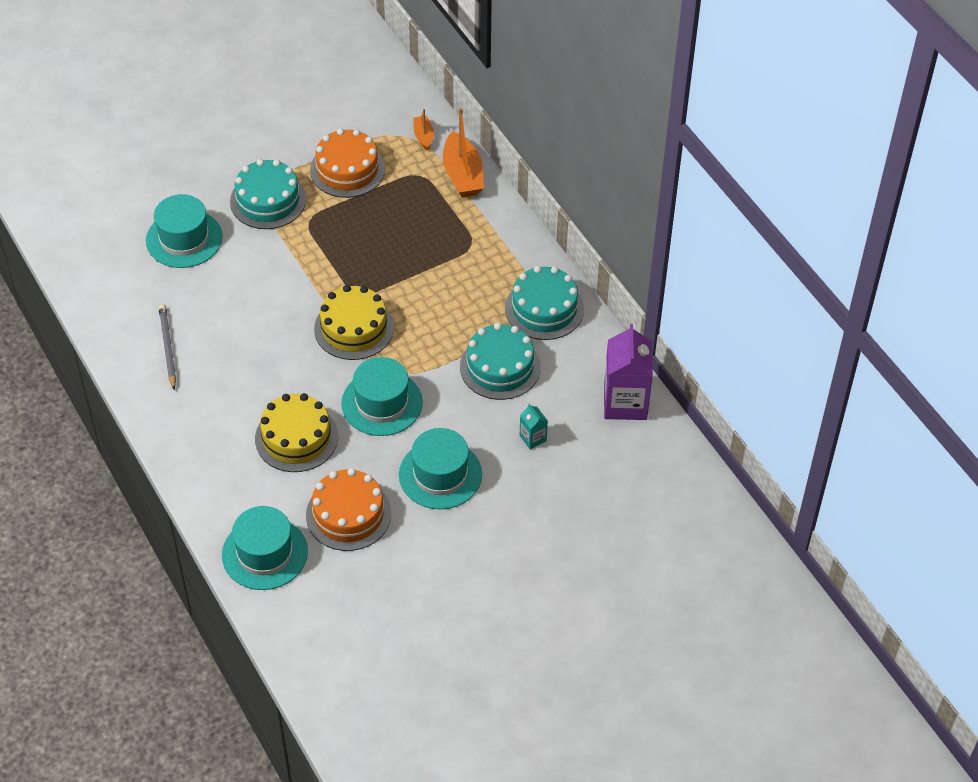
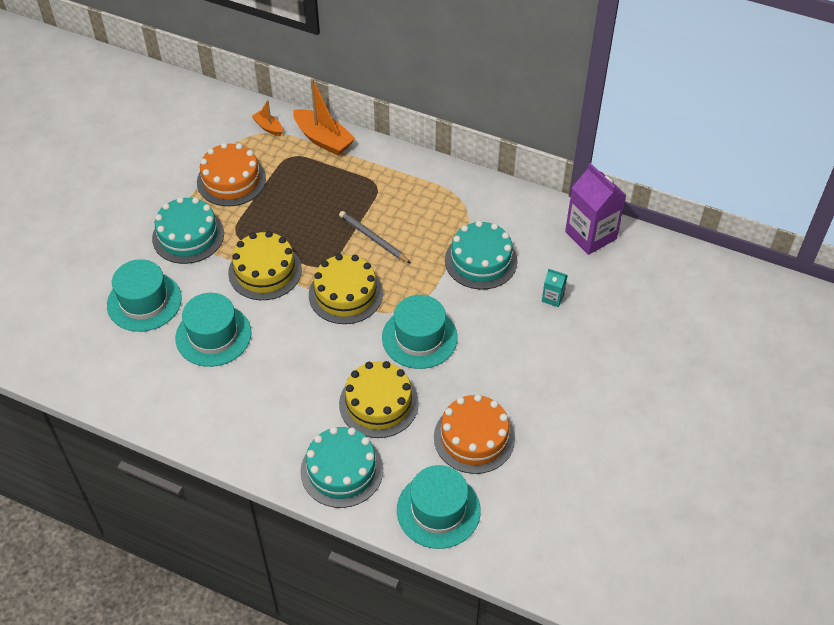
camera: 35 degrees left, 0 degrees up
(168, 347) = (208, 395): grey pencil -> grey pencil (373, 239)
(304, 268) = (265, 271): none -> yellow cake
(440, 474) = (513, 365): turquoise hat -> turquoise hat (213, 335)
(544, 308) = (472, 202): turquoise cake -> turquoise cake (342, 470)

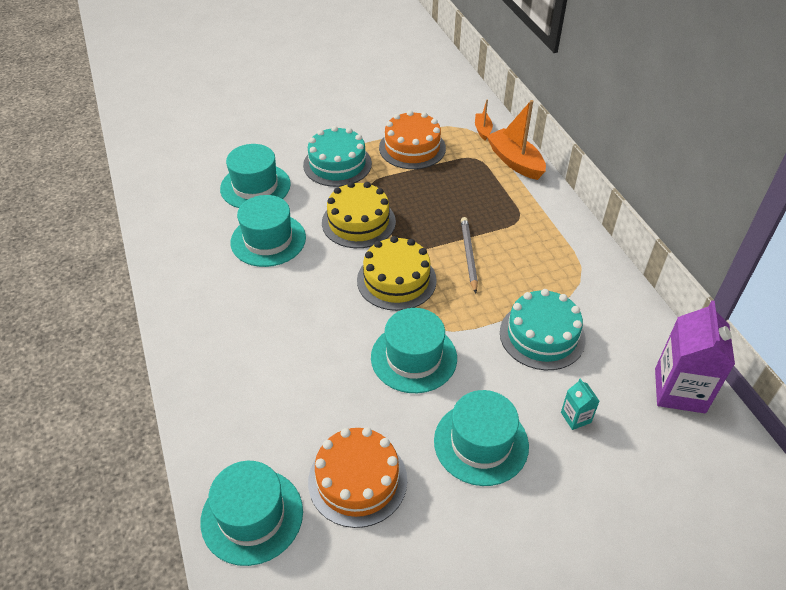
camera: 45 degrees right, 5 degrees down
(323, 139) = (515, 161): orange boat -> orange boat turned 150 degrees clockwise
(342, 470) = (225, 411): turquoise cake -> none
(378, 403) = (317, 383): yellow cake -> none
(518, 357) = (481, 443): none -> turquoise hat

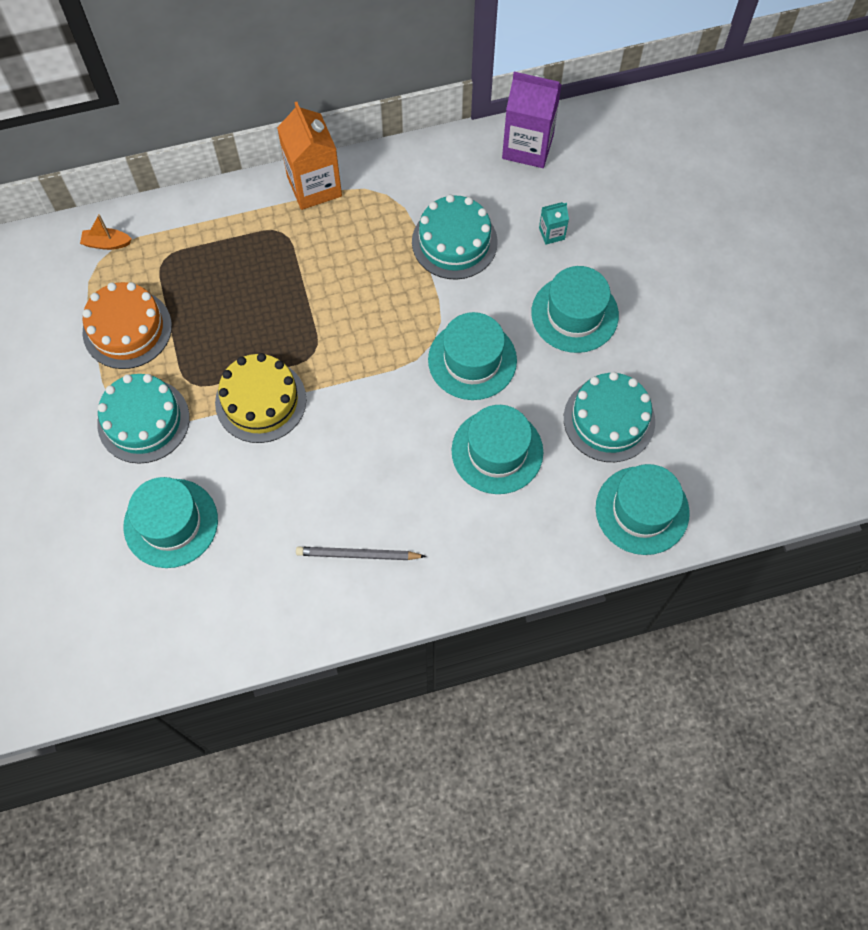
camera: 85 degrees left, 20 degrees up
(268, 240) = (277, 504): turquoise hat -> turquoise hat (497, 451)
(357, 480) = (609, 420): orange cake -> turquoise cake
(396, 280) = (362, 367): yellow cake -> none
(469, 255) = (333, 291): grey pencil -> grey pencil (358, 554)
(515, 161) = (178, 218): orange boat -> none
(571, 234) = (314, 186): none -> orange carton

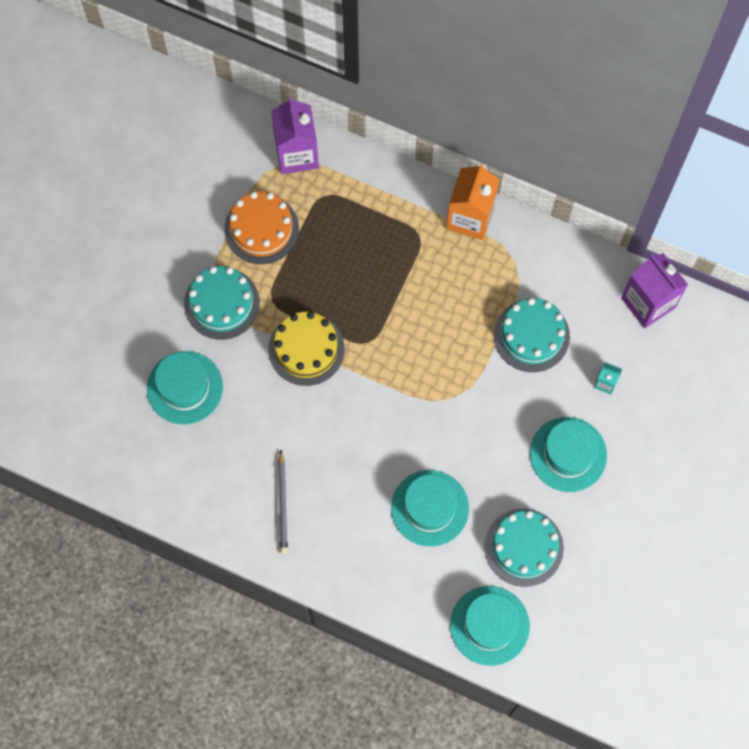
camera: 40 degrees right, 5 degrees up
(107, 243) = (296, 154): orange boat -> purple carton
(358, 554) = (282, 504): grey pencil -> grey pencil turned 135 degrees counterclockwise
(472, 360) = (469, 431): turquoise hat -> none

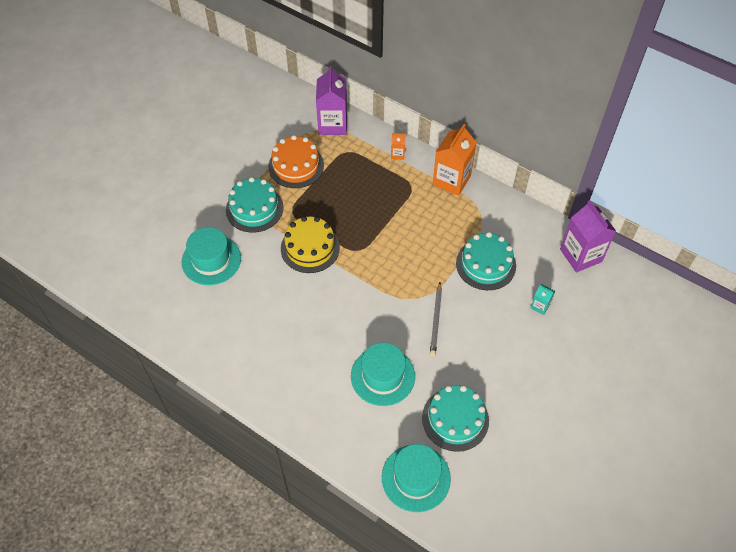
camera: 10 degrees right, 15 degrees down
(282, 504) = (265, 354): grey pencil -> grey pencil (436, 320)
(392, 188) = (397, 154): none -> orange carton
(568, 454) = (503, 354): turquoise hat -> none

